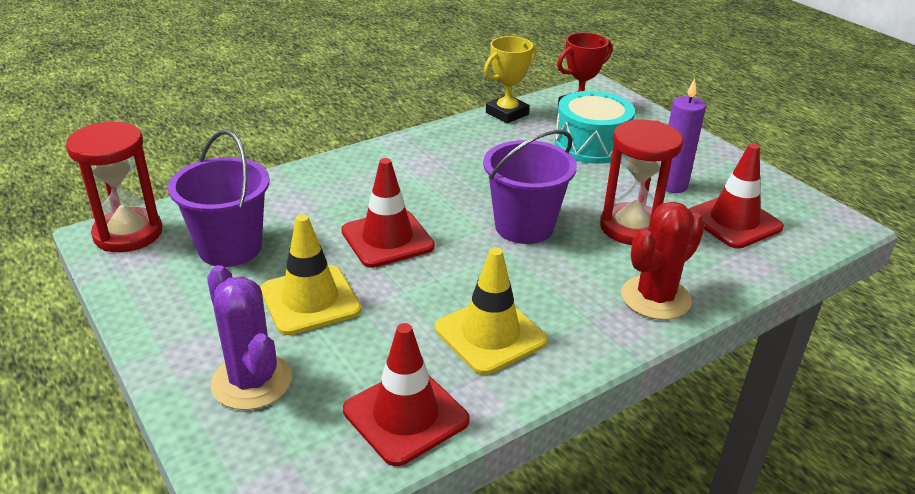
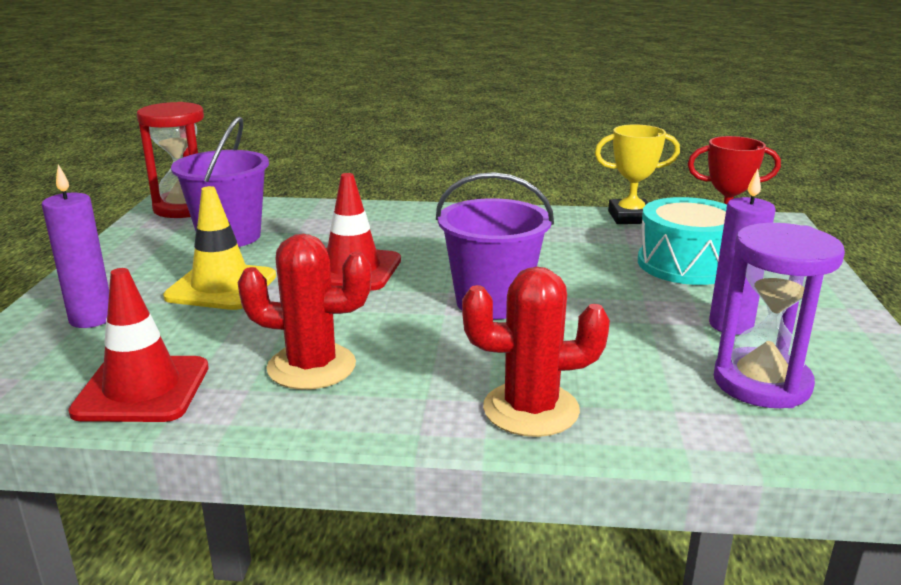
camera: 40 degrees right, 10 degrees down
(252, 381) = (91, 319): purple cactus -> purple candle
(490, 335) = (311, 367): yellow traffic cone -> red cactus
(631, 227) = (611, 342): red hourglass -> none
(733, 221) = (761, 383): red traffic cone -> purple hourglass

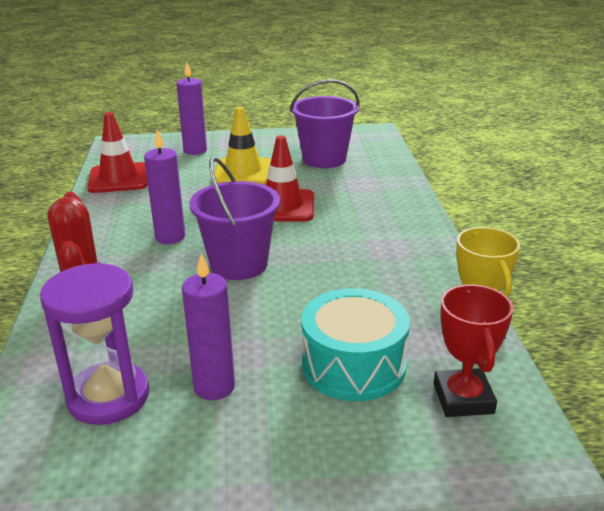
camera: 80 degrees right, 5 degrees up
(184, 208) = (369, 137): red hourglass -> none
(311, 367) = (141, 215): red cactus -> none
(398, 344) = (170, 237): none -> purple candle

